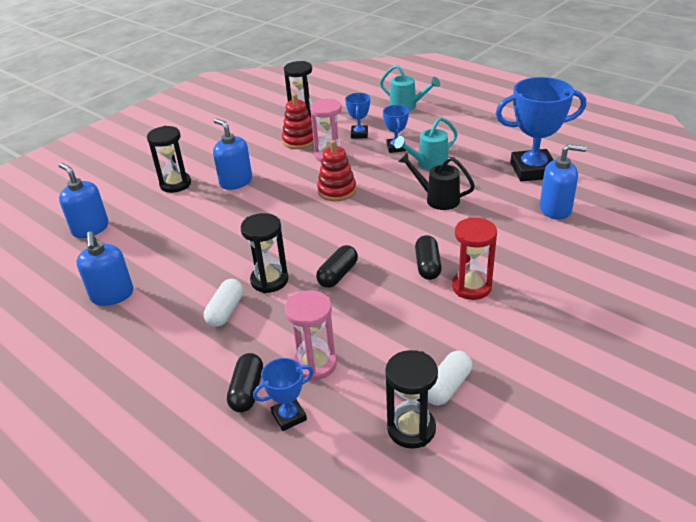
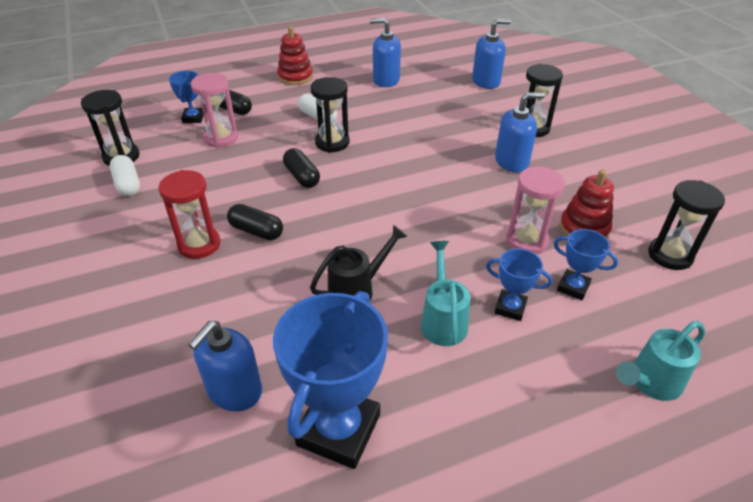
camera: 115 degrees right, 5 degrees up
(337, 190) = (440, 220): red stacking toy -> red stacking toy (295, 77)

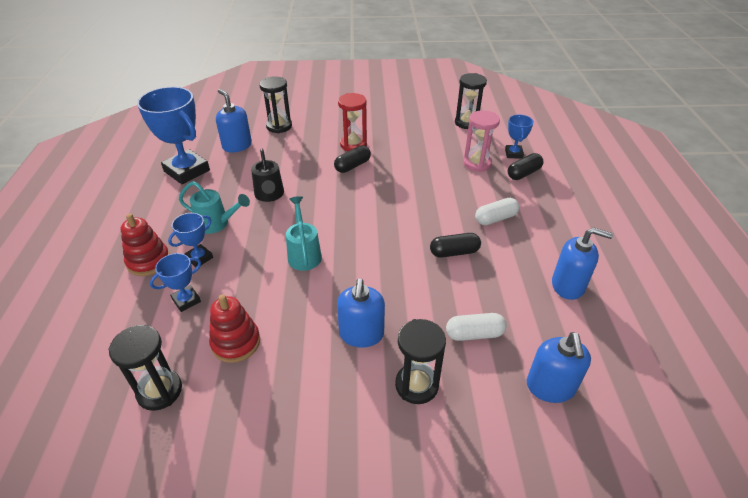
camera: 110 degrees right, 0 degrees up
(127, 184) = (432, 124): white capsule -> white capsule (474, 334)
(193, 118) = (513, 154): blue trophy -> blue trophy turned 75 degrees clockwise
(295, 77) = (584, 218): red stacking toy -> red stacking toy (148, 261)
(302, 177) = (404, 194): black capsule -> black capsule (454, 252)
(332, 143) = (447, 219): black hourglass -> black hourglass (279, 126)
(386, 80) = (568, 285): blue soap dispenser -> blue soap dispenser turned 75 degrees clockwise
(527, 240) = (250, 295): pink hourglass -> none
(650, 382) = (88, 300): turquoise watering can -> turquoise watering can (304, 254)

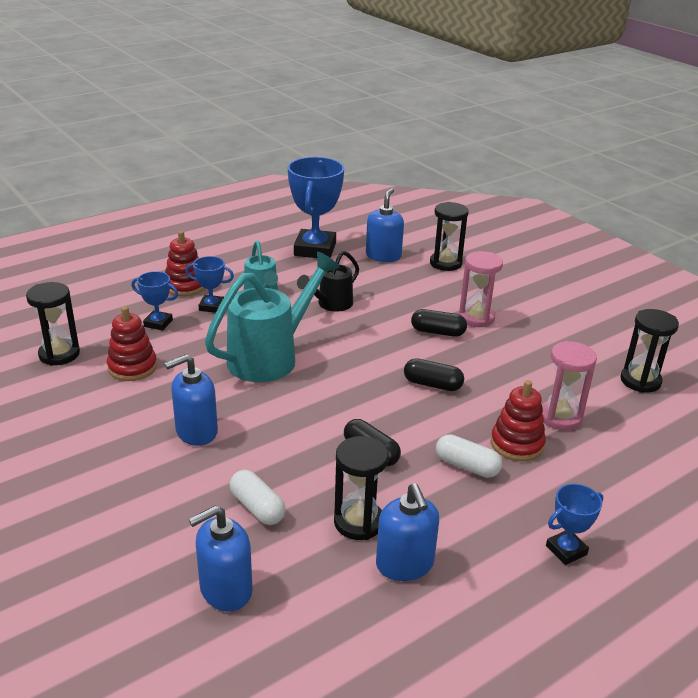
camera: 55 degrees right, 10 degrees down
(304, 254) = (270, 357): turquoise watering can -> turquoise watering can, size x1.76
(353, 144) = (476, 318): red hourglass -> pink hourglass
(416, 385) = (159, 489): black hourglass -> black hourglass (358, 522)
(489, 190) = (517, 444): none -> red stacking toy
(513, 154) = (625, 442): blue trophy -> blue trophy (566, 550)
(523, 173) = (591, 463): black capsule -> black capsule (432, 384)

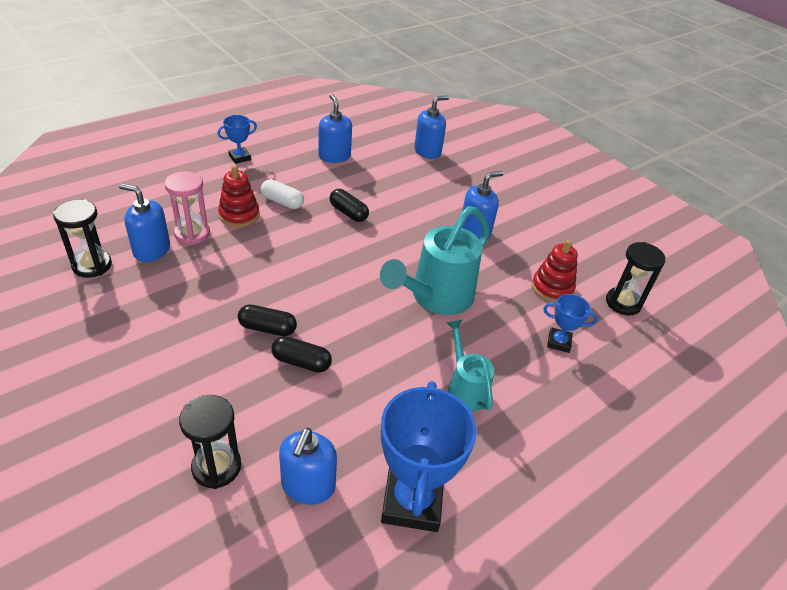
camera: 175 degrees right, 10 degrees up
(185, 286) = (560, 406): red stacking toy -> none
(211, 306) = (515, 368): blue trophy -> none
(257, 507) = (420, 184): white capsule -> none
(331, 304) = (382, 373): black watering can -> none
(358, 522) = (359, 175): black hourglass -> none
(432, 384) = (290, 266): black capsule -> black capsule (301, 362)
(476, 318) = (216, 350): pink hourglass -> none
(592, 397) = (151, 250): none -> blue soap dispenser

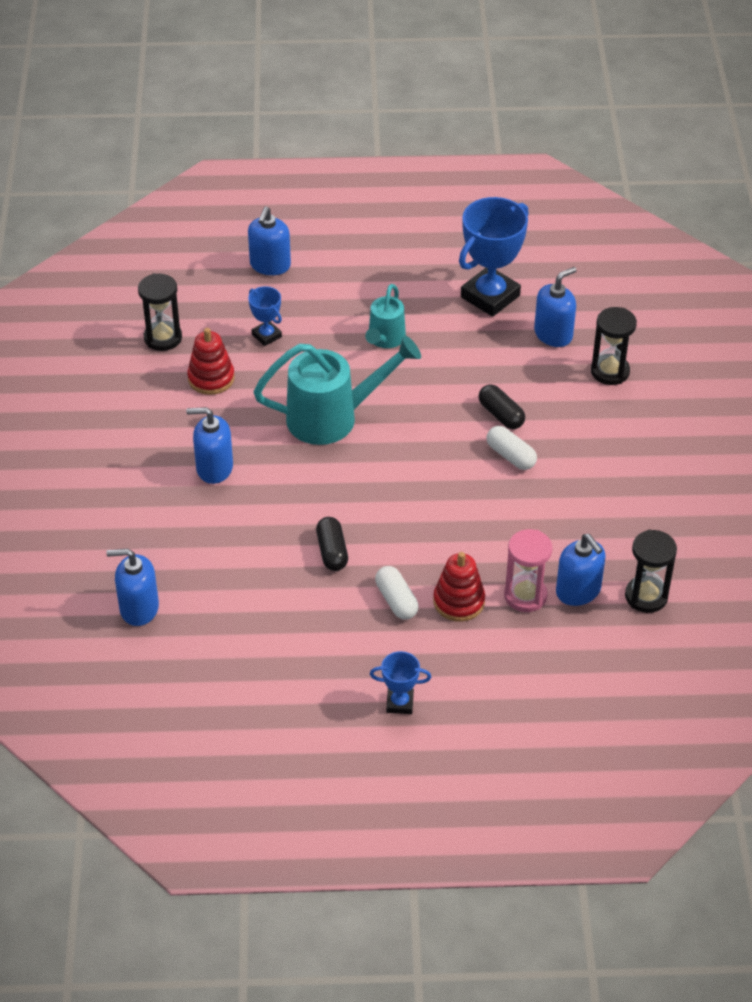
camera: 140 degrees left, 5 degrees up
(267, 328) = (510, 456): black capsule -> white capsule
(334, 156) = (272, 652): blue soap dispenser -> blue soap dispenser (270, 265)

